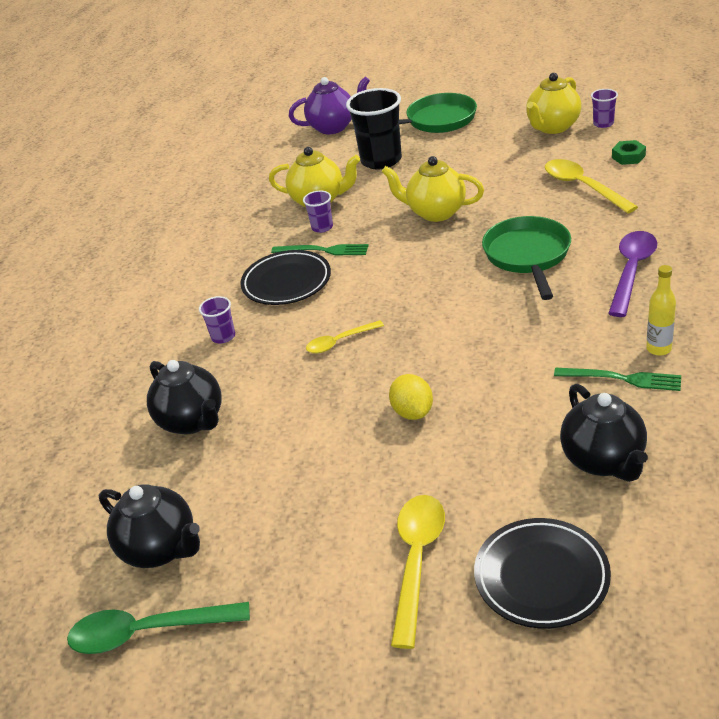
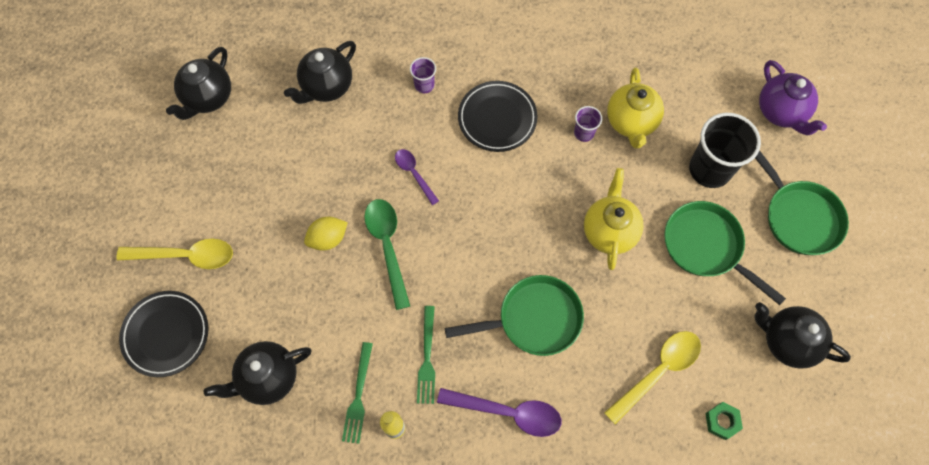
camera: 75 degrees right, 30 degrees up
(148, 632) = (145, 108): green spoon -> green spoon (387, 246)
(324, 250) = (545, 140): green fork -> green fork (427, 358)
(339, 342) = (414, 174): yellow spoon -> purple spoon
(459, 163) = (706, 246): none -> green pan
(553, 127) = (787, 341): yellow teapot -> black teapot
(603, 123) = (798, 397): purple cup -> none

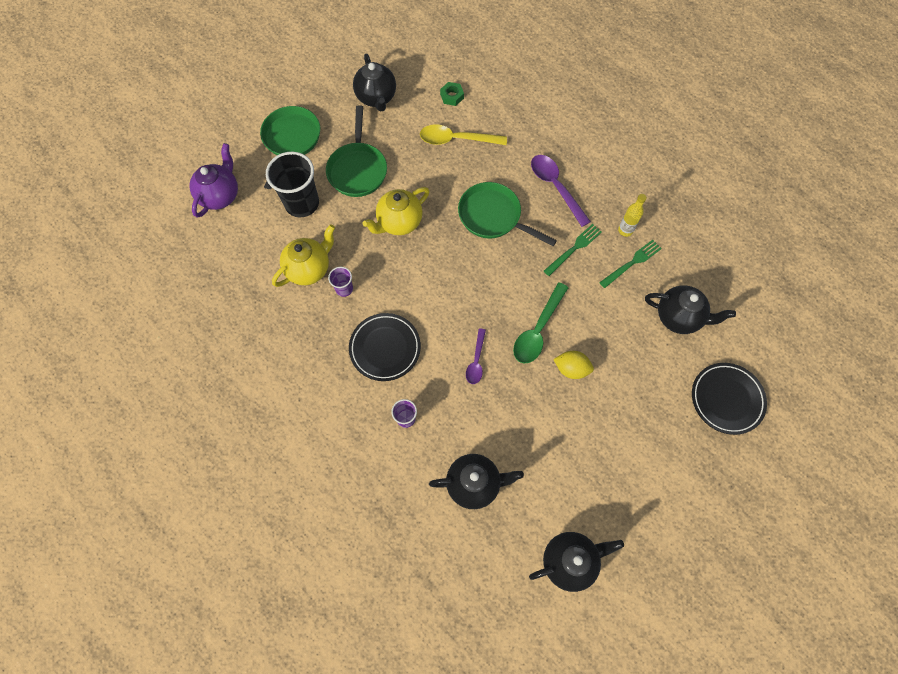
camera: 135 degrees left, 0 degrees up
(185, 256) = (677, 443): yellow spoon -> none

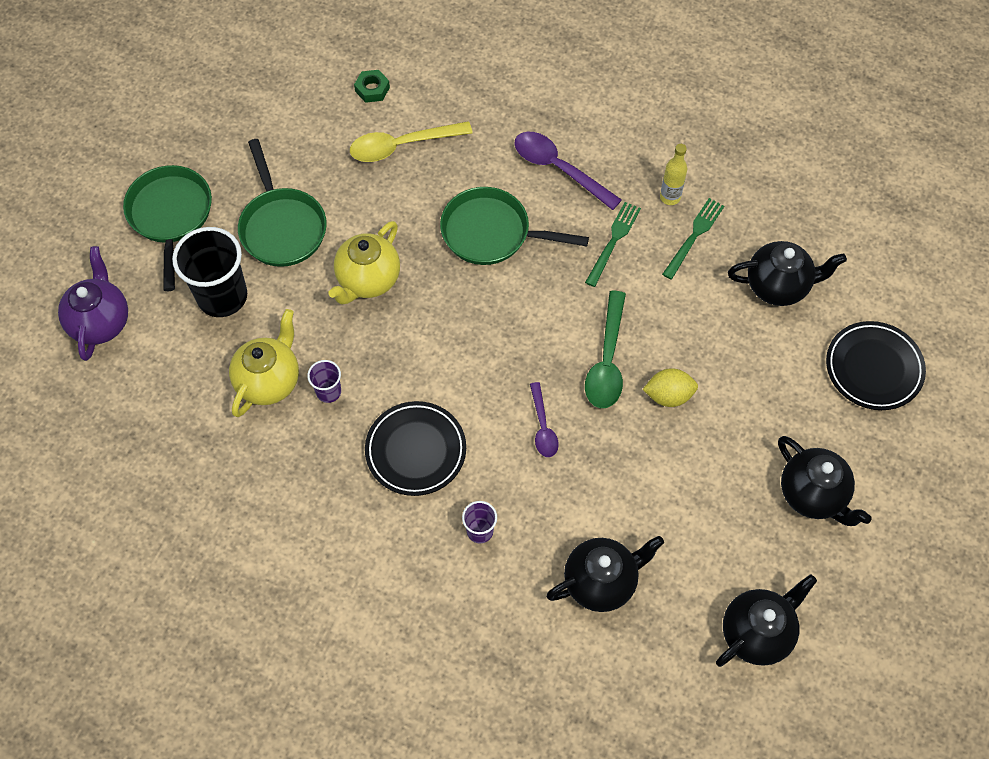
camera: 20 degrees left, 5 degrees down
(376, 98) = (268, 122): black teapot -> black teapot (812, 495)

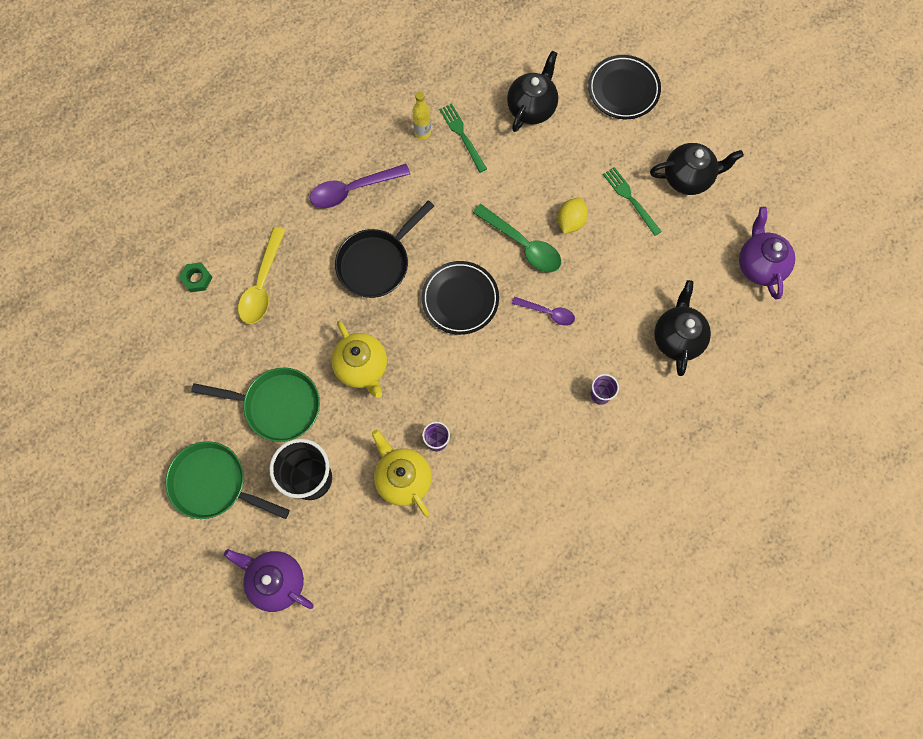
camera: 60 degrees left, 10 degrees up
(416, 451) = (517, 405): black plate -> black plate (460, 299)
(492, 233) = (376, 263): green pan -> black pan
(613, 241) = (434, 188): green fork -> green fork (630, 199)
(757, 633) = (759, 265): black teapot -> purple teapot

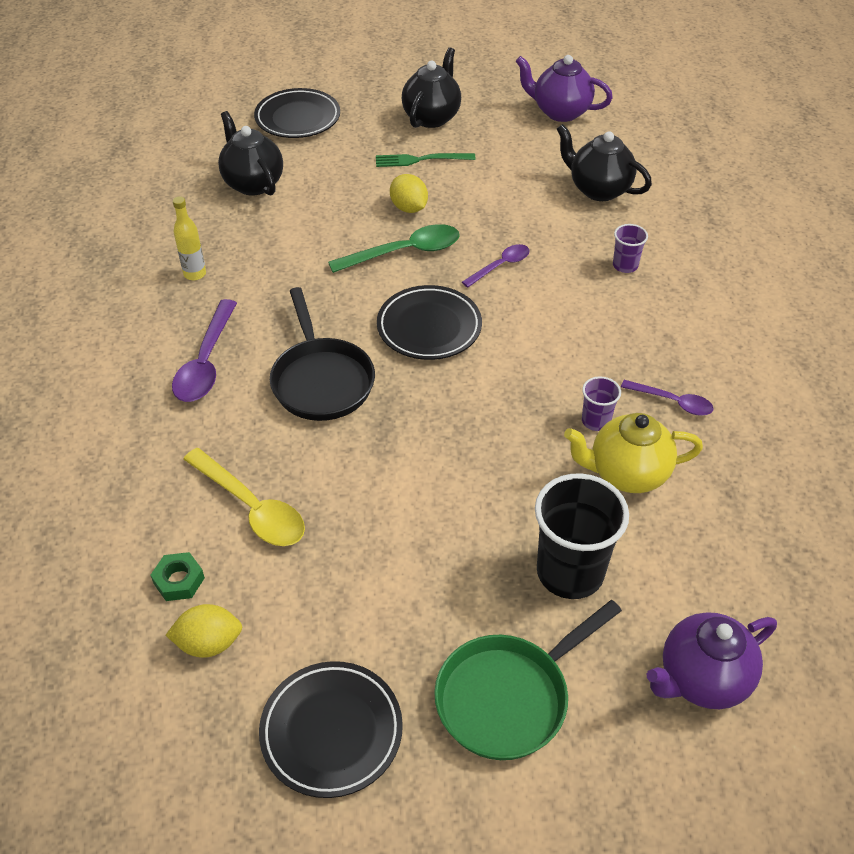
camera: 60 degrees left, 25 degrees down
(151, 407) = (331, 731): none -> black plate
(169, 318) = (209, 643): none -> yellow lemon
(277, 406) = (440, 565): green pan -> none
(362, 367) = (449, 452): yellow teapot -> none
(462, 135) = (231, 245): green fork -> none
(481, 482) = (672, 402): none -> purple spoon

